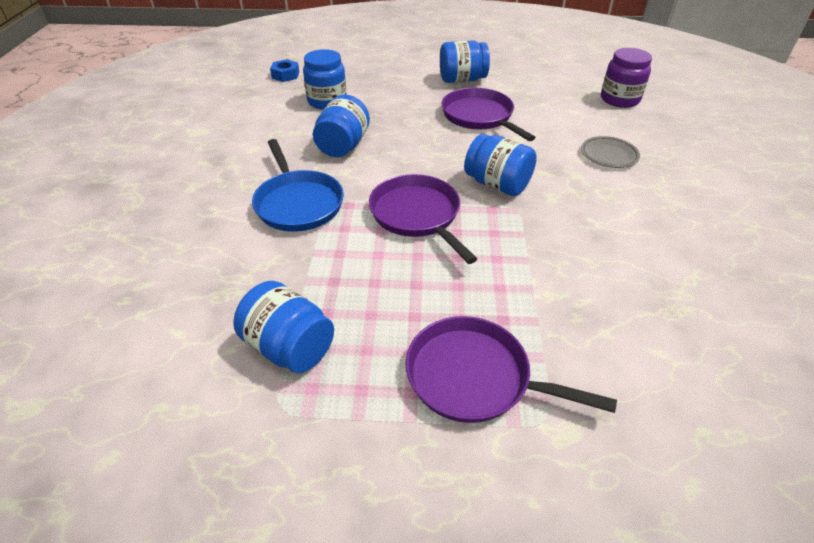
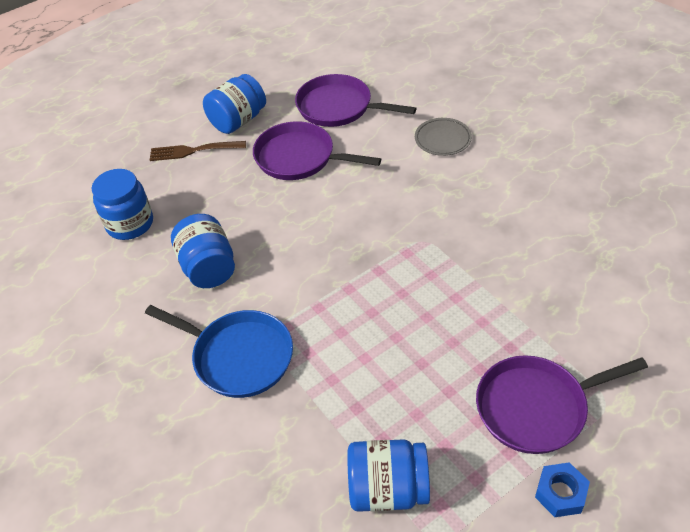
camera: 35 degrees left, 5 degrees up
(285, 75) = (41, 216): blue nut -> blue nut (560, 493)
(413, 83) = (193, 151): none -> brown fork
(417, 215) = (355, 298): purple pan -> purple pan (338, 107)
(497, 184) = (387, 224): blue jar -> none
(619, 99) = (397, 70): purple jar -> none

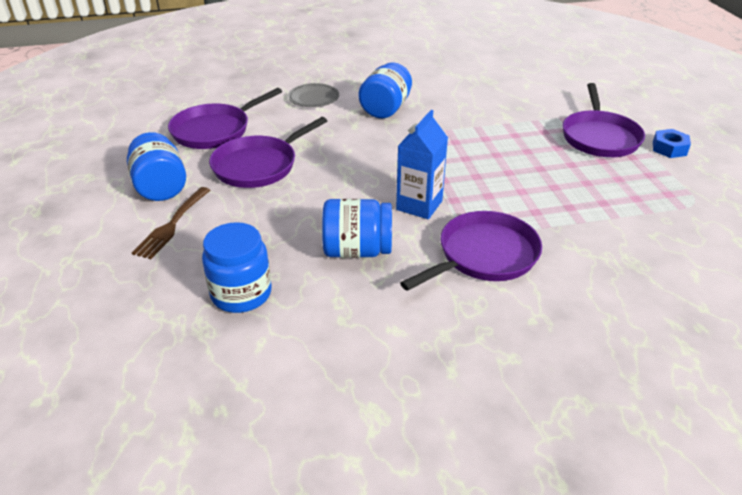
camera: 70 degrees left, 10 degrees down
(239, 356) = (484, 255): blue pan -> purple pan
(295, 285) = (419, 205): none -> blue carton
(388, 488) = (649, 212): blue jar -> blue jar (385, 109)

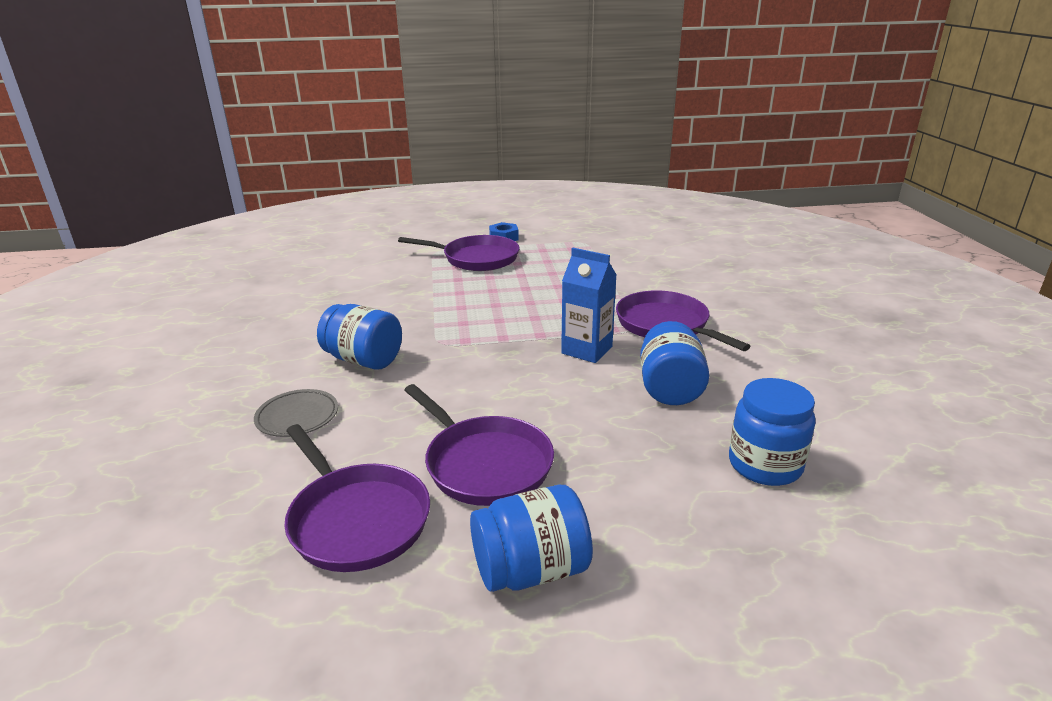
camera: 85 degrees left, 10 degrees down
(172, 225) = (637, 542): brown fork -> none

